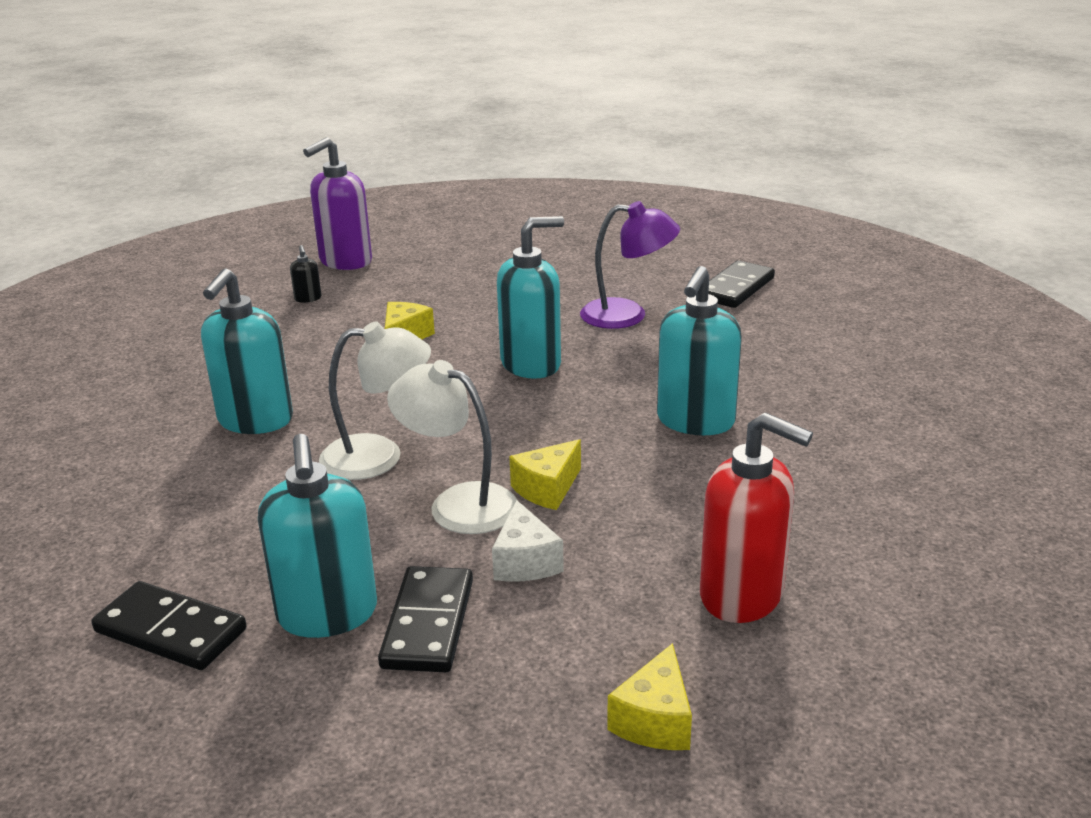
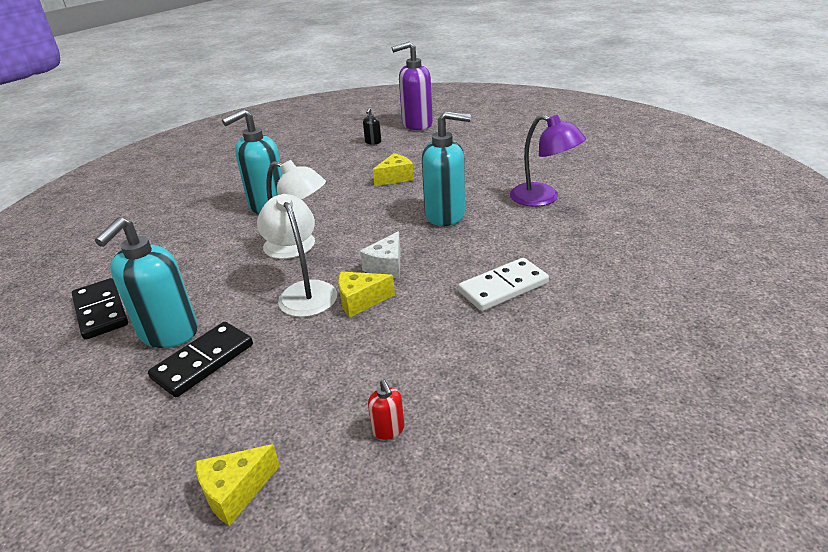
camera: 35 degrees right, 5 degrees up
(525, 561) = (294, 344): white cheese -> white cheese (386, 266)
(695, 421) = (503, 287): turquoise soap dispenser -> white domino
(735, 288) = (643, 198): black domino -> none
(742, 595) = (388, 430): red soap dispenser -> red soap dispenser, size x0.42

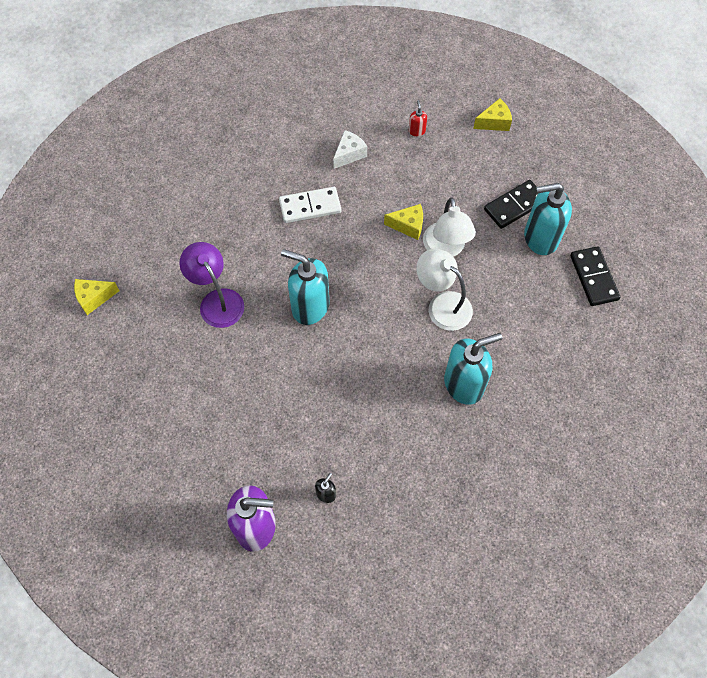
camera: 165 degrees left, 30 degrees up
(168, 333) = (540, 238): turquoise soap dispenser -> turquoise soap dispenser turned 135 degrees counterclockwise
(386, 266) = (380, 256): white cheese -> white cheese (349, 154)
(395, 178) = (329, 391): yellow cheese -> yellow cheese (94, 298)

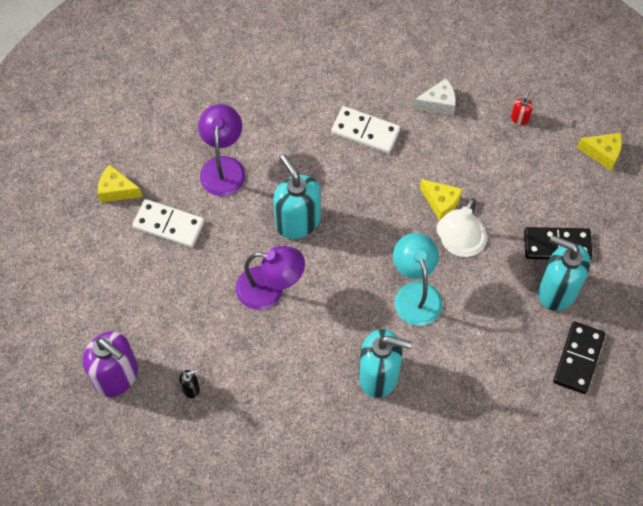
camera: 35 degrees right, 0 degrees up
(94, 298) = (125, 102): yellow cheese -> yellow cheese (117, 190)
(206, 374) = (169, 225): none -> white domino
(329, 373) = (270, 290): none -> purple lamp
(442, 305) = (415, 293): white lamp -> turquoise lamp

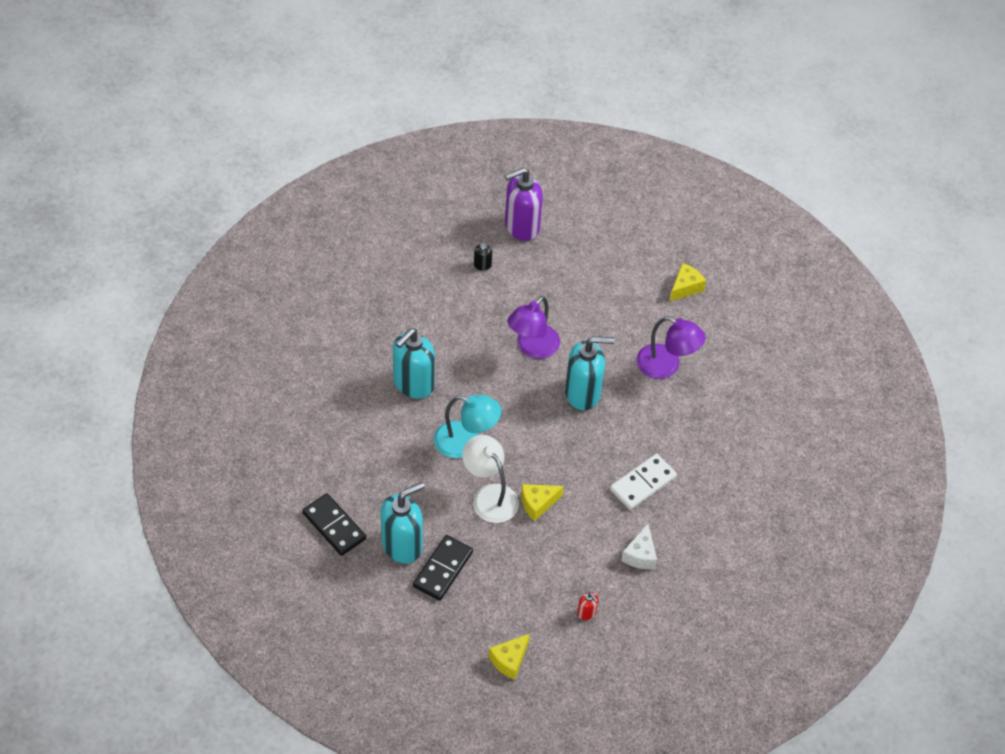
camera: 115 degrees right, 10 degrees down
(169, 225) = (632, 308): white domino -> none

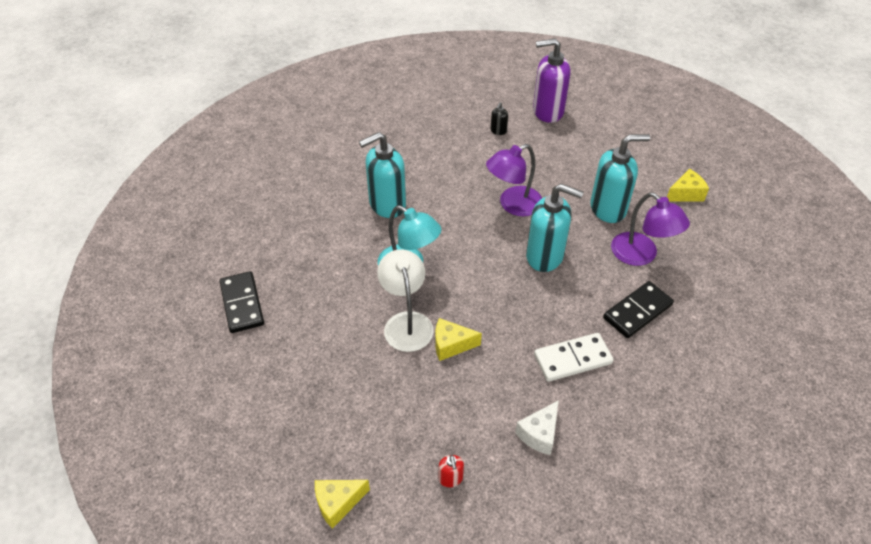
camera: 25 degrees right, 5 degrees down
(402, 545) = (295, 342): turquoise soap dispenser -> turquoise soap dispenser (608, 209)
(442, 569) = (321, 378): black domino -> black domino (637, 311)

